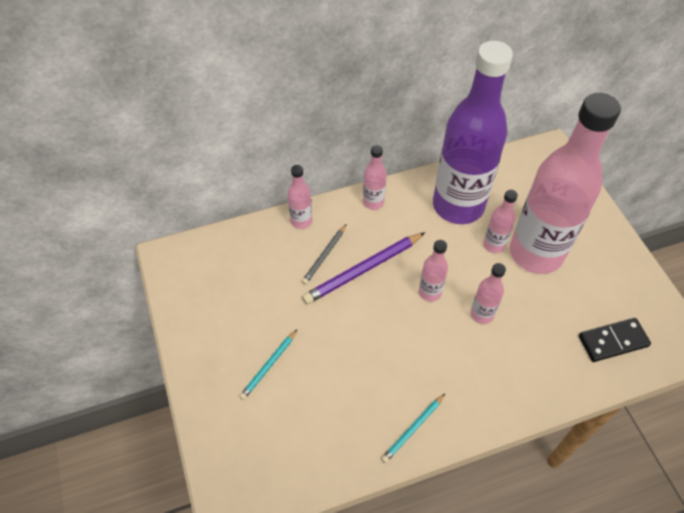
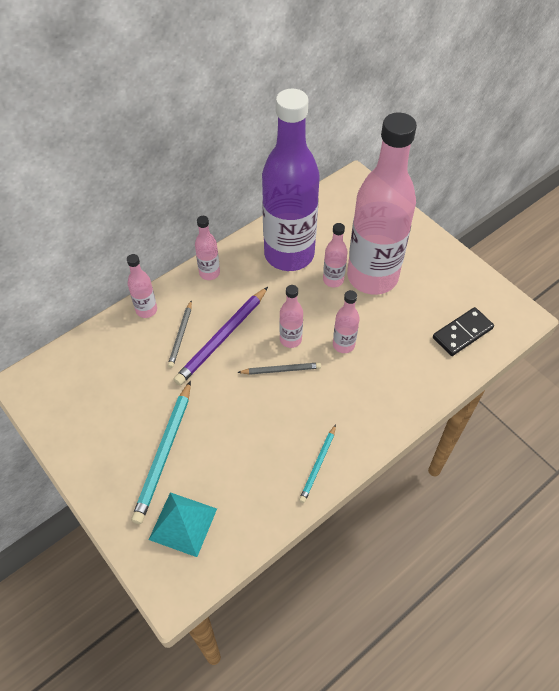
camera: 20 degrees left, 0 degrees up
(262, 441) = (183, 524): none -> turquoise pyramid
(269, 365) = (164, 453): turquoise pencil -> turquoise pencil, size x1.76
(409, 320) = (281, 370): none -> grey pencil

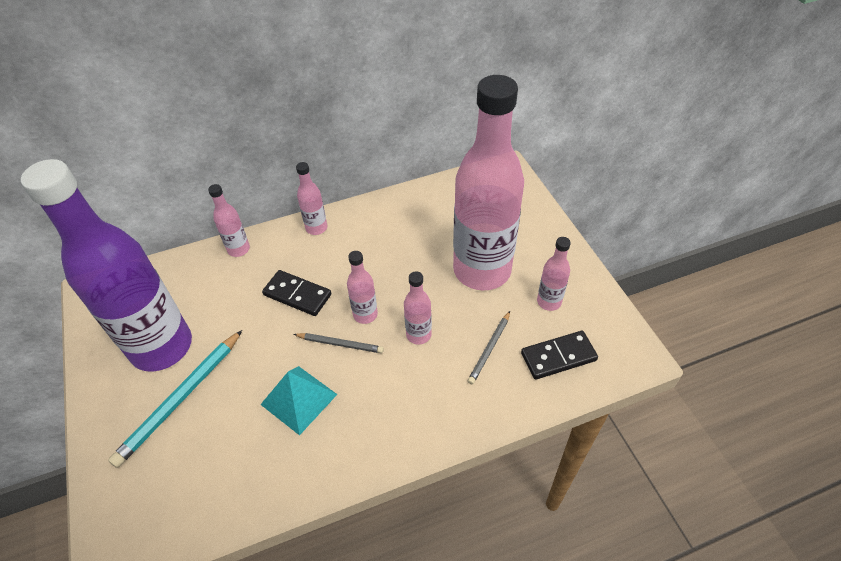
camera: 20 degrees right, 5 degrees down
(181, 335) = (258, 282): grey pencil -> grey pencil (489, 349)
(183, 524) = (159, 481): turquoise pyramid -> turquoise pyramid (299, 399)
(222, 337) = (297, 295): purple pencil -> black domino
(289, 254) = (404, 227): purple bottle -> purple bottle (162, 347)
(318, 465) = (330, 460): turquoise pencil -> none
(333, 280) = (438, 264): pink bottle -> pink bottle (549, 302)

